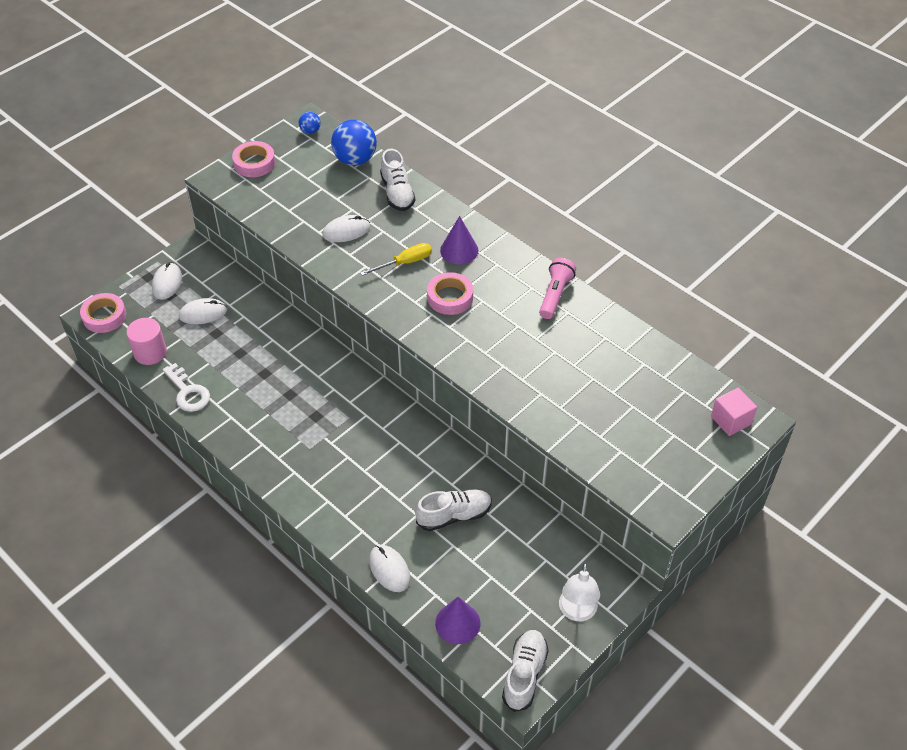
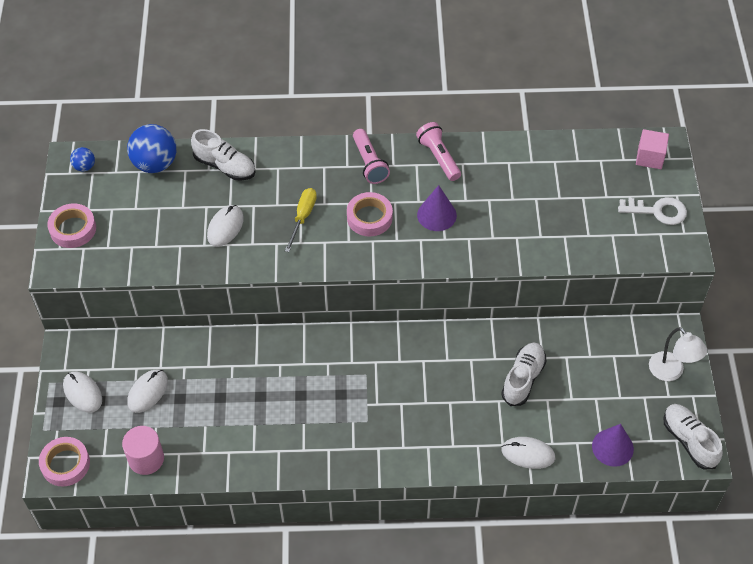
camera: 45 degrees left, 5 degrees up
(188, 392) = (220, 462): white key -> white key (658, 211)
(459, 250) = (330, 176): purple cone -> purple cone (436, 215)
(498, 262) = (369, 163): none -> pink flashlight

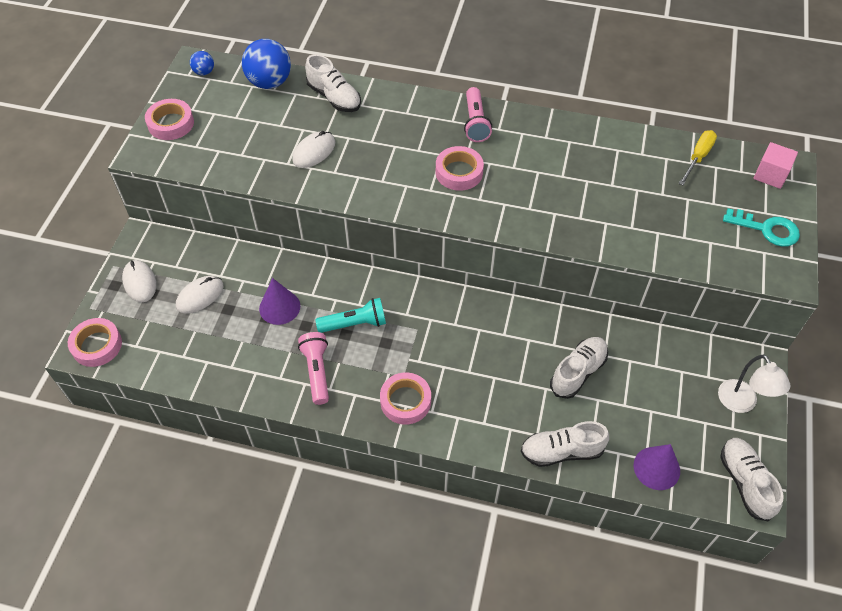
camera: 15 degrees right, 0 degrees up
(146, 459) = (174, 359): pink cylinder -> none
(303, 217) = (393, 158): yellow screwdriver -> yellow screwdriver (698, 157)
(306, 383) = (355, 323): none -> turquoise flashlight
(376, 444) = (405, 401): none -> pink tape
(436, 215) = (528, 184): purple cone -> purple cone (279, 307)
(438, 157) = (547, 131): pink flashlight -> pink flashlight (316, 371)
(528, 454) = (561, 451): white mouse -> white shoe
(658, 211) = (767, 229): white key -> turquoise key

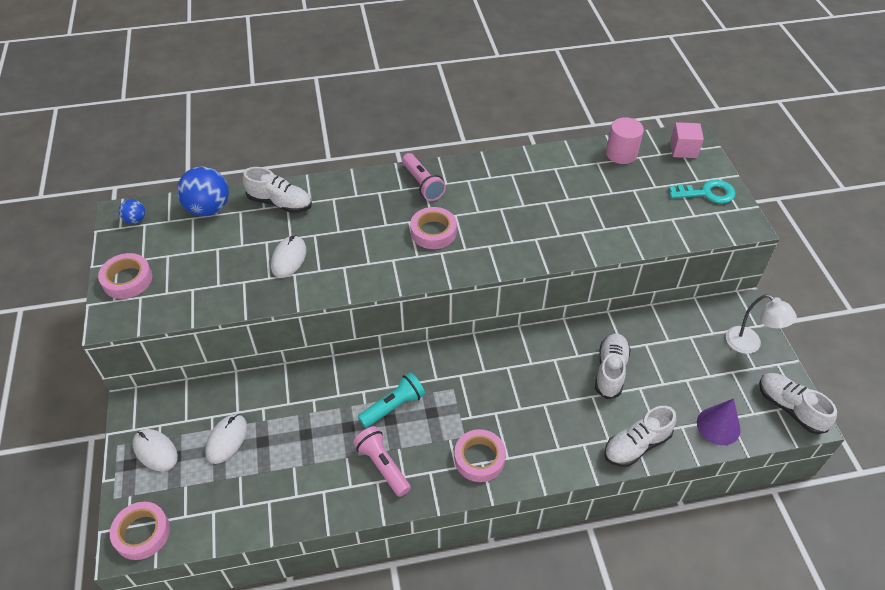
camera: 25 degrees left, 5 degrees down
(279, 307) = (313, 419): purple cone -> none
(698, 157) = (621, 154): yellow screwdriver -> pink cylinder

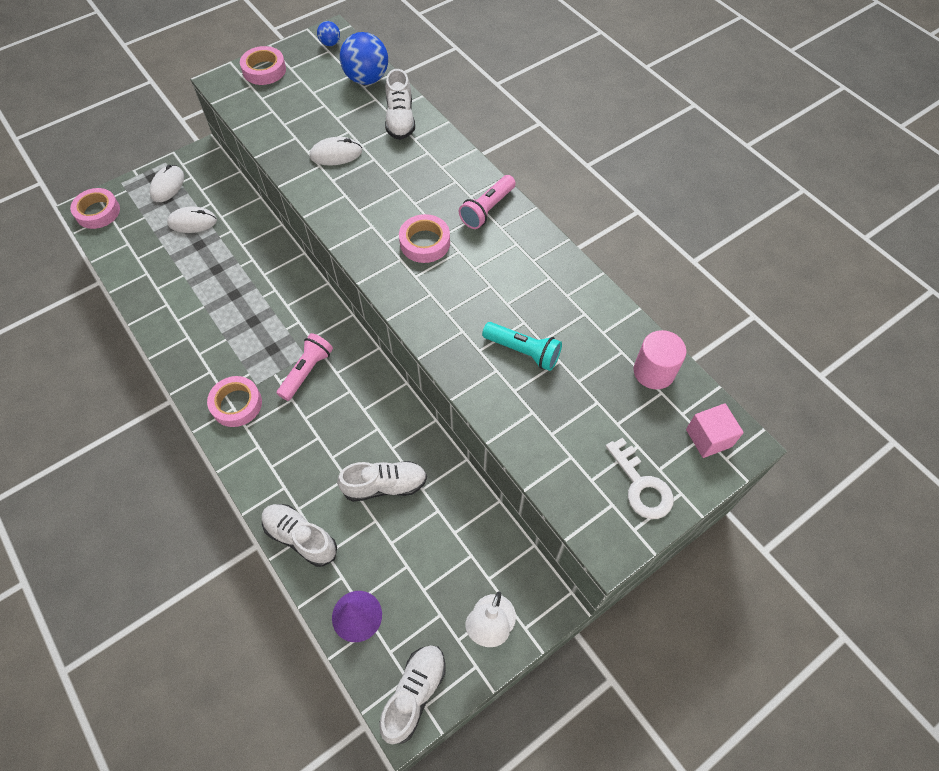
camera: 65 degrees right, 10 degrees up
(382, 465) = (204, 334): pink flashlight -> pink flashlight (307, 371)
(393, 406) = (267, 318): turquoise flashlight -> turquoise flashlight (523, 351)
(707, 193) = (641, 486): turquoise key -> white key

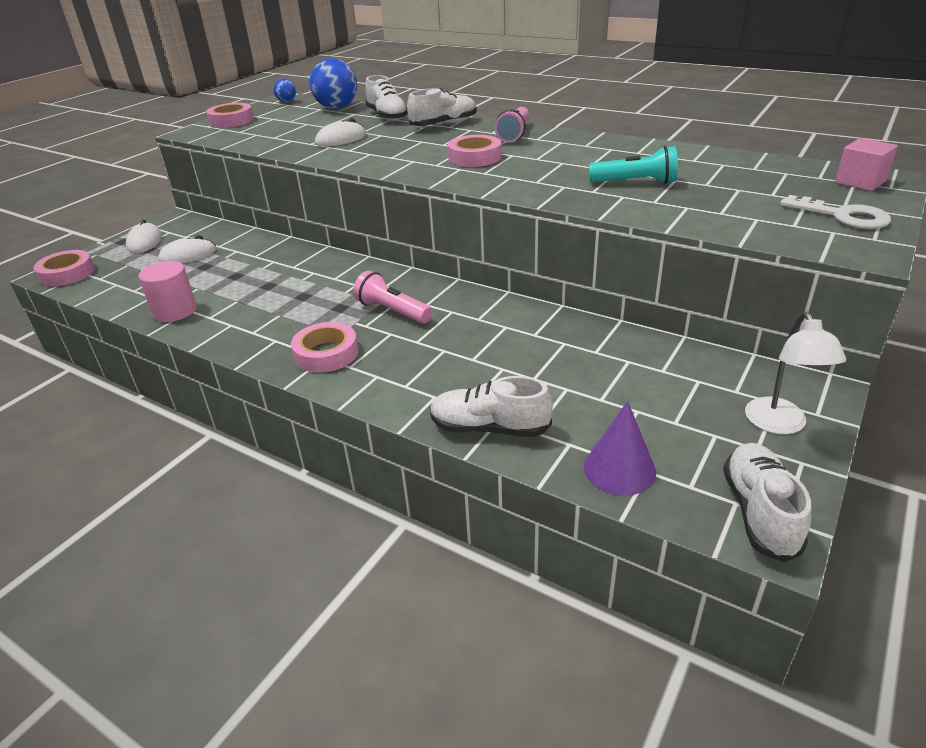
camera: 20 degrees left, 25 degrees down
(307, 371) = (392, 311): pink flashlight -> pink flashlight turned 60 degrees counterclockwise
(385, 485) = (552, 361): white shoe -> white shoe (444, 124)
(654, 371) = (764, 166): pink cylinder -> pink cylinder (175, 311)

